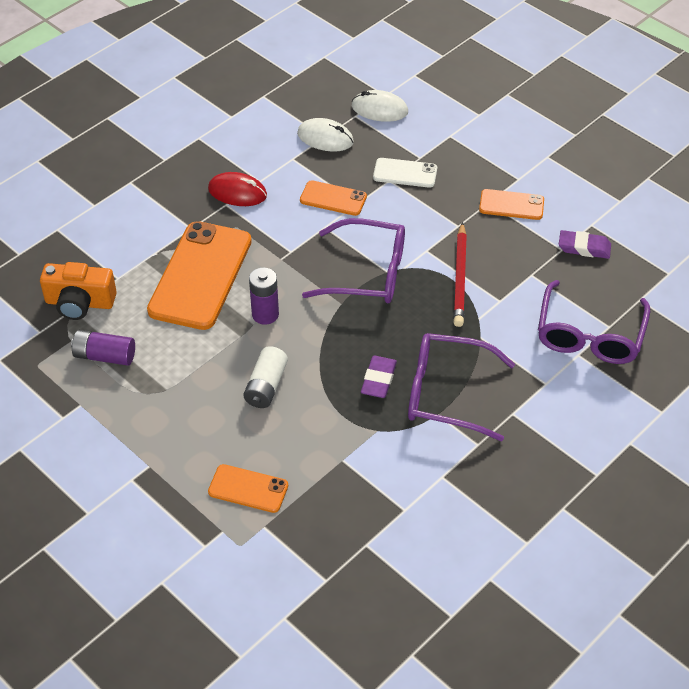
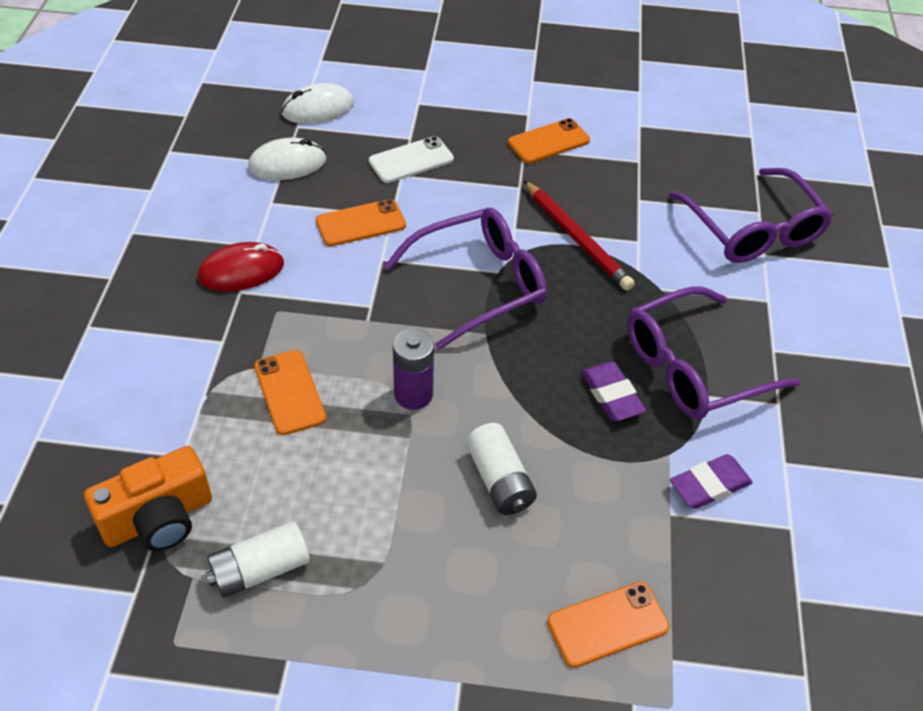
camera: 40 degrees left, 0 degrees up
(104, 356) = (260, 569): purple battery -> white battery
(200, 275) = (289, 392): orange phone -> orange phone, size x0.50
(584, 248) = (657, 149): purple eraser -> purple eraser (709, 485)

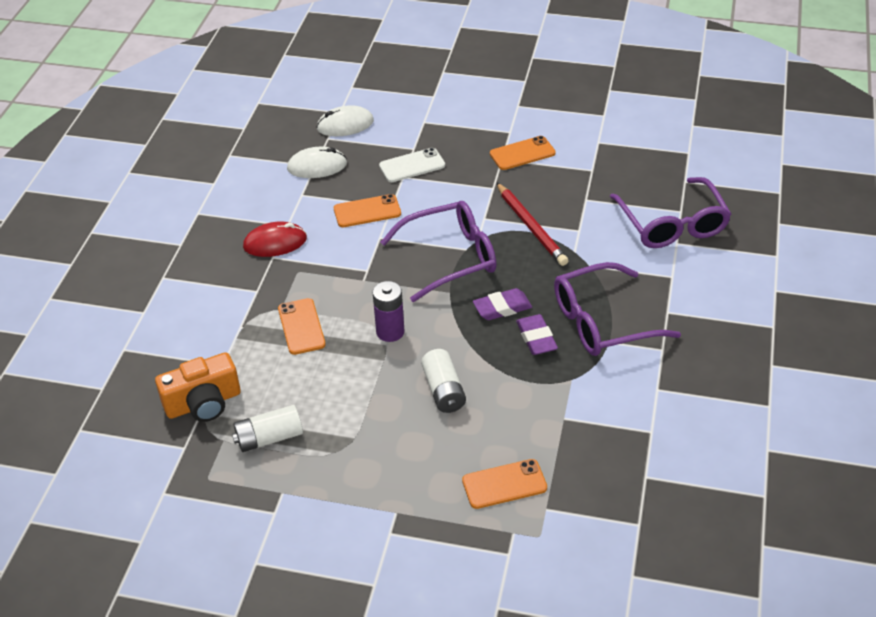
camera: 10 degrees right, 5 degrees down
(709, 485) = (597, 401): purple eraser -> purple eraser (502, 308)

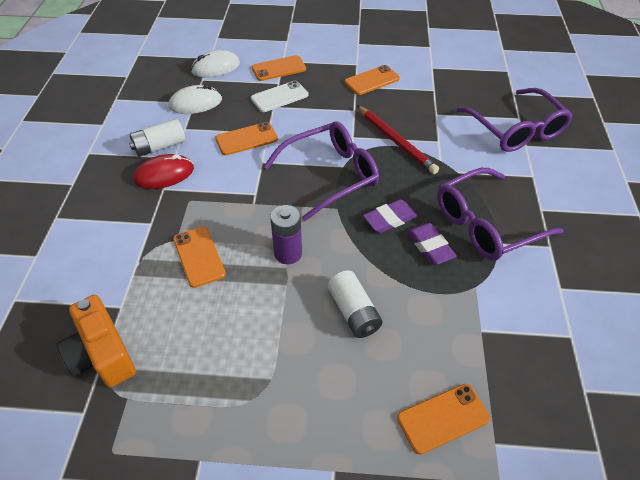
camera: 10 degrees left, 5 degrees up
(203, 403) = (102, 354): orange camera -> orange camera turned 90 degrees clockwise
(269, 438) = (178, 389): white battery -> white battery (159, 146)
(417, 131) = (278, 69): none -> orange phone

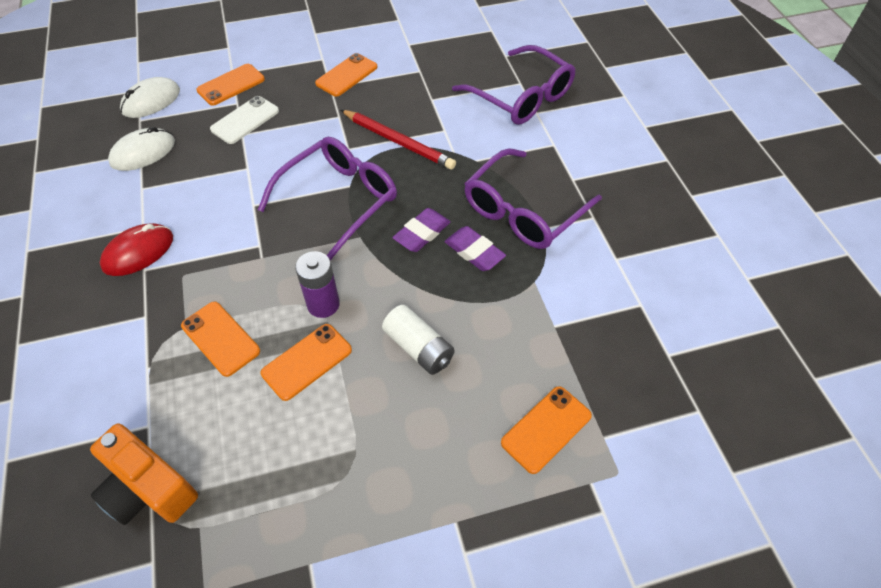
camera: 20 degrees left, 5 degrees up
(159, 146) = (118, 218): white battery -> none
(246, 139) = (224, 182): orange phone -> orange phone (307, 361)

